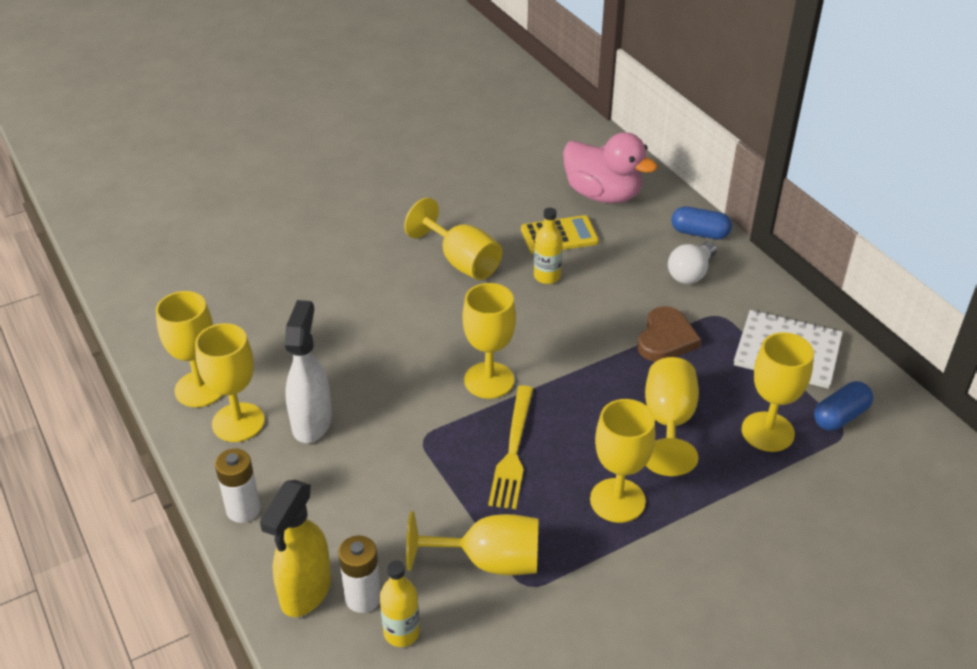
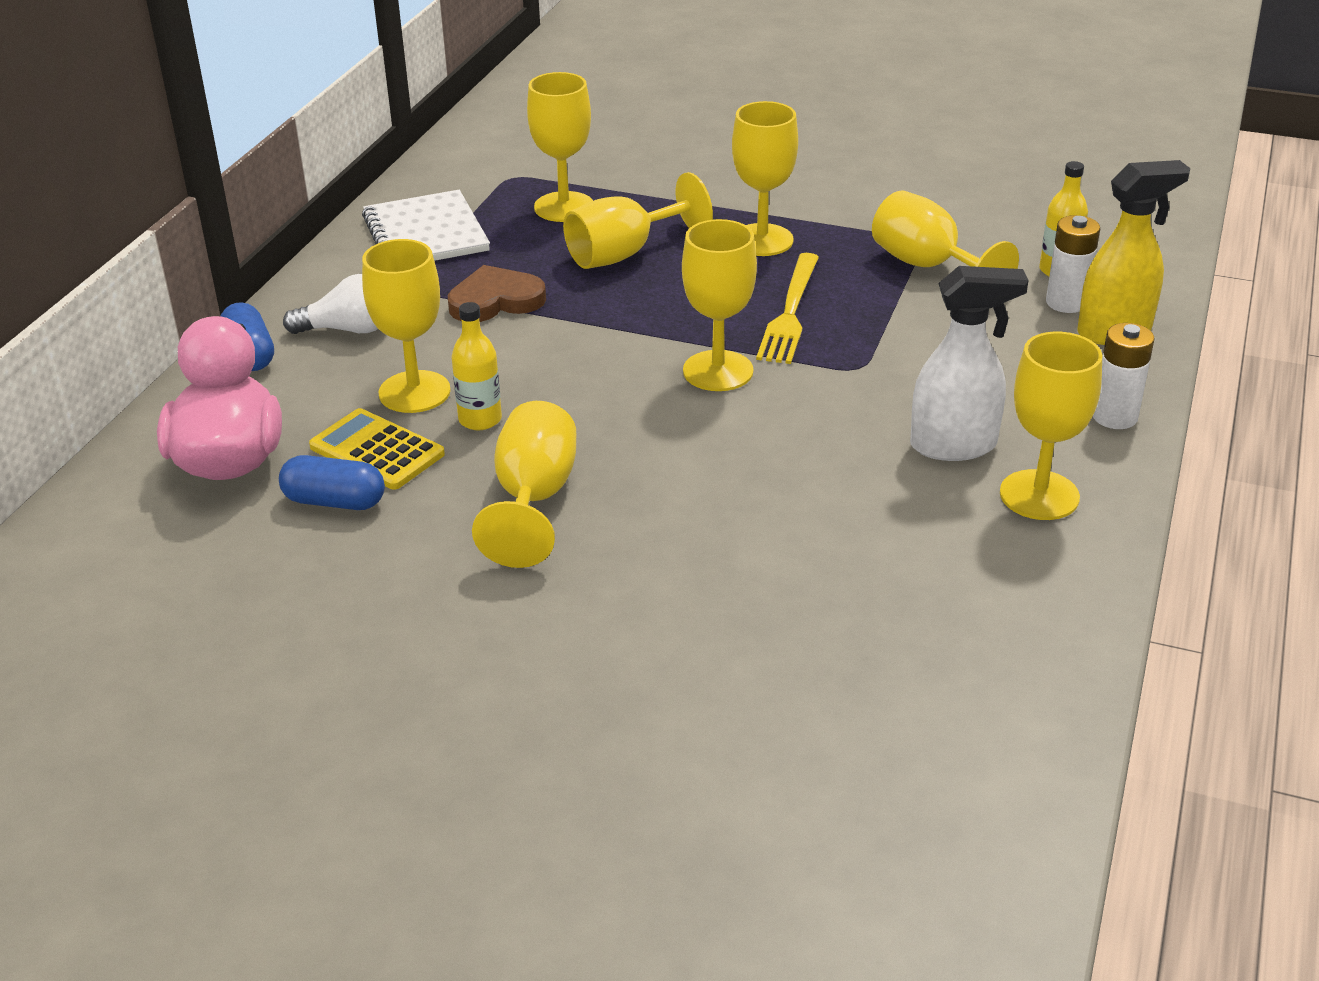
camera: 130 degrees left, 5 degrees down
(200, 389) = (1050, 560): yellow goblet -> yellow goblet (414, 392)
(312, 422) = (954, 446): white spray bottle -> white spray bottle turned 150 degrees counterclockwise
(513, 450) = (790, 312): yellow fork -> yellow fork turned 135 degrees clockwise
(840, 416) = (492, 184): blue capsule -> blue capsule (335, 501)

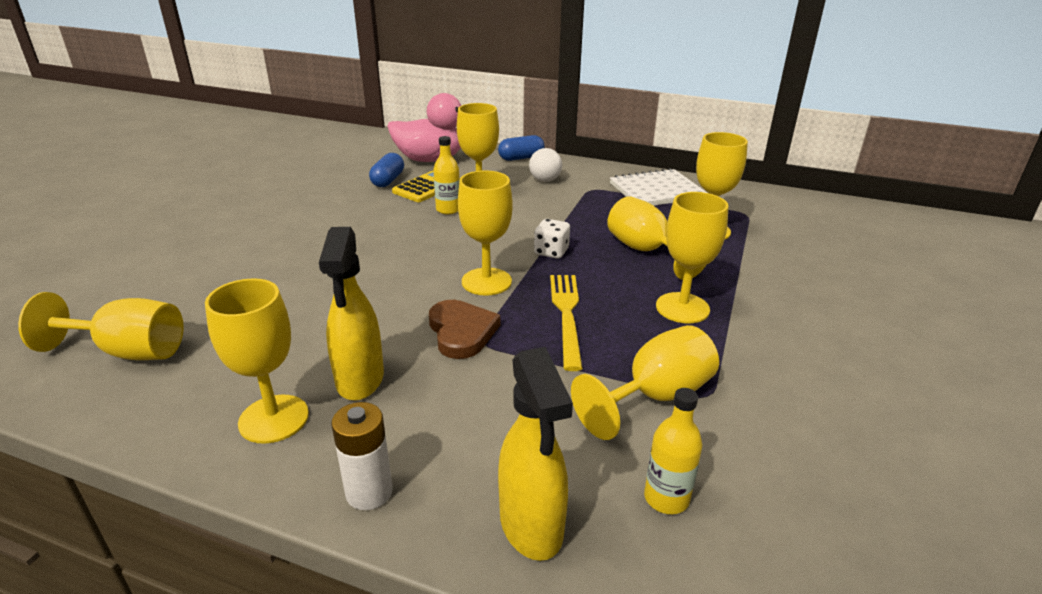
camera: 90 degrees right, 5 degrees down
(495, 300) = (577, 211): brown heart -> brown heart (461, 332)
(533, 499) = (368, 224): yellow goblet -> yellow goblet (128, 352)
(630, 322) = (551, 252): none -> white dice
(790, 312) = (567, 315): yellow fork -> yellow fork turned 75 degrees clockwise
(954, 446) = (360, 380): white spray bottle -> yellow spray bottle
(1066, 303) = (593, 492): white battery -> none

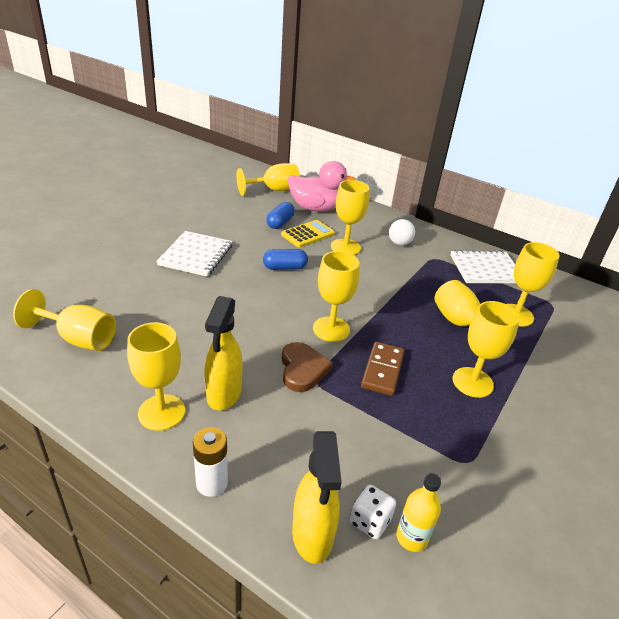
camera: 10 degrees right, 5 degrees up
(283, 230) = (196, 255): none -> white notebook
(448, 210) = (318, 258): yellow bottle -> none
(521, 158) = (386, 218): blue capsule -> blue capsule (285, 267)
(551, 252) = (386, 312): white dice -> white dice (370, 521)
(567, 315) = (382, 370): yellow fork -> brown domino
(655, 397) = (428, 454): yellow goblet -> yellow goblet (274, 190)

